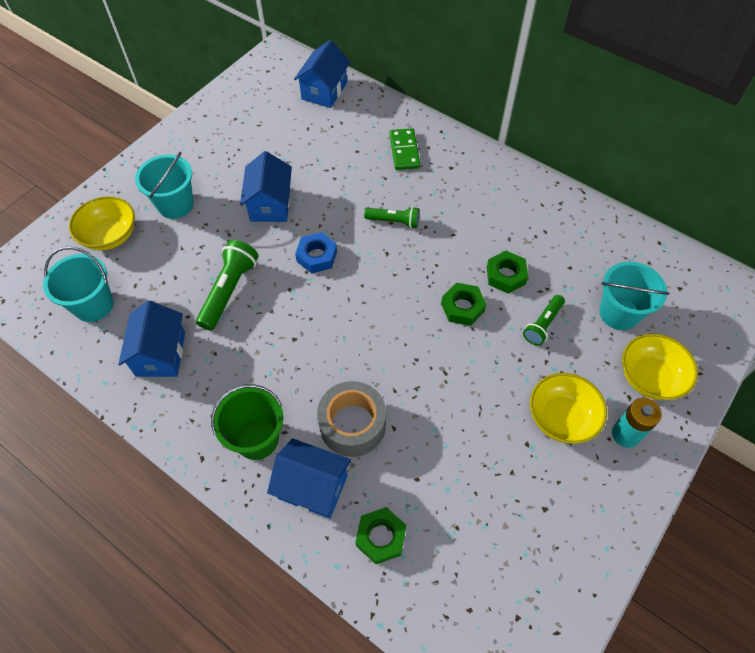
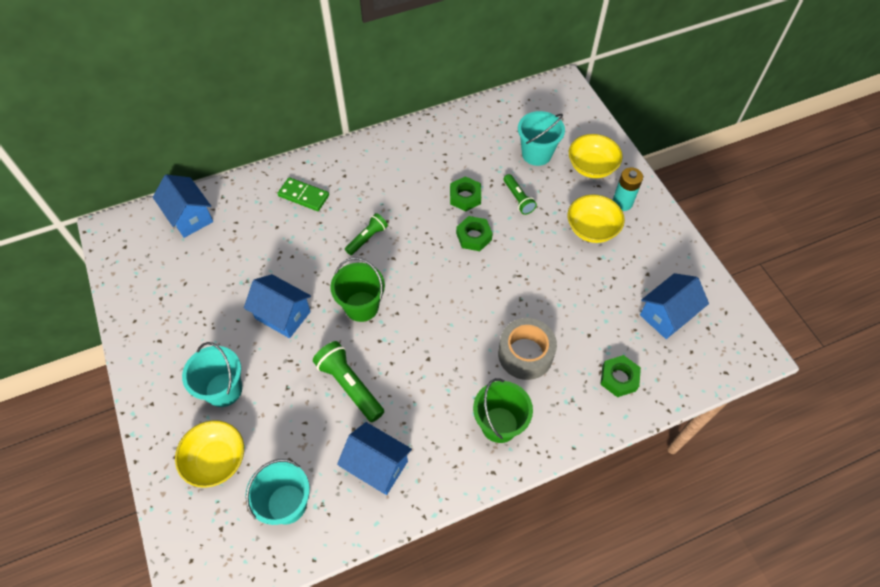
camera: 60 degrees left, 0 degrees up
(313, 487) = (559, 404): blue house -> blue house (667, 315)
(316, 256) = (361, 306): blue nut -> green bucket

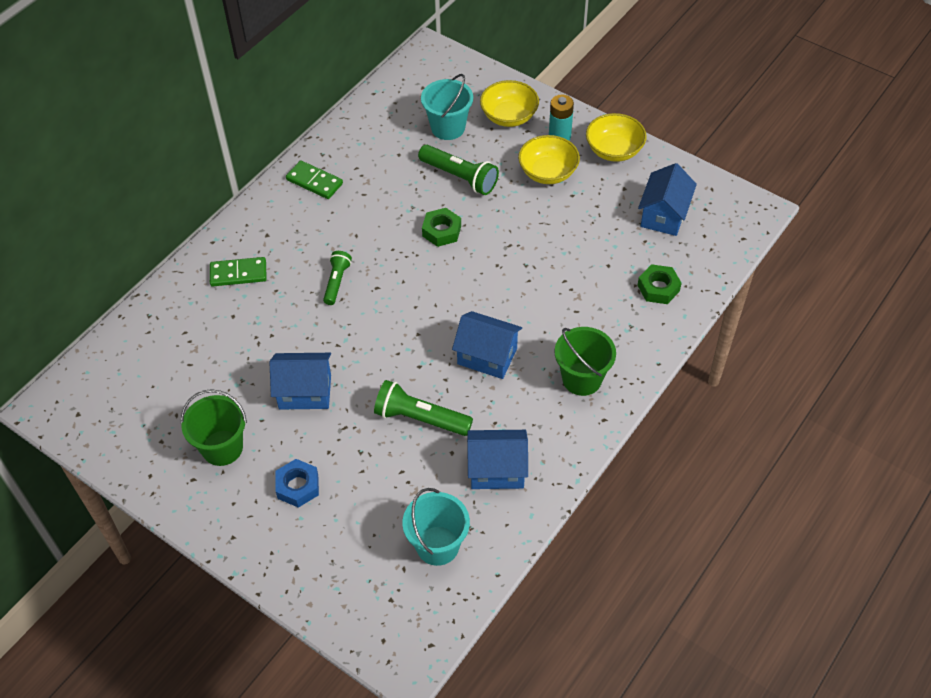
camera: 30 degrees left, 5 degrees down
(189, 217) = (128, 351): blue house -> blue house (487, 356)
(216, 460) = (340, 548): yellow bowl -> yellow bowl (614, 150)
(224, 389) = (298, 486): turquoise bucket -> blue nut
(361, 306) = (378, 345): green bucket -> green bucket (222, 448)
(407, 150) = (314, 182): none -> green domino
(465, 197) = (406, 199): green nut -> none
(518, 199) = (460, 177): green flashlight -> green flashlight, size x1.59
(525, 354) = (563, 309): grey tape -> none

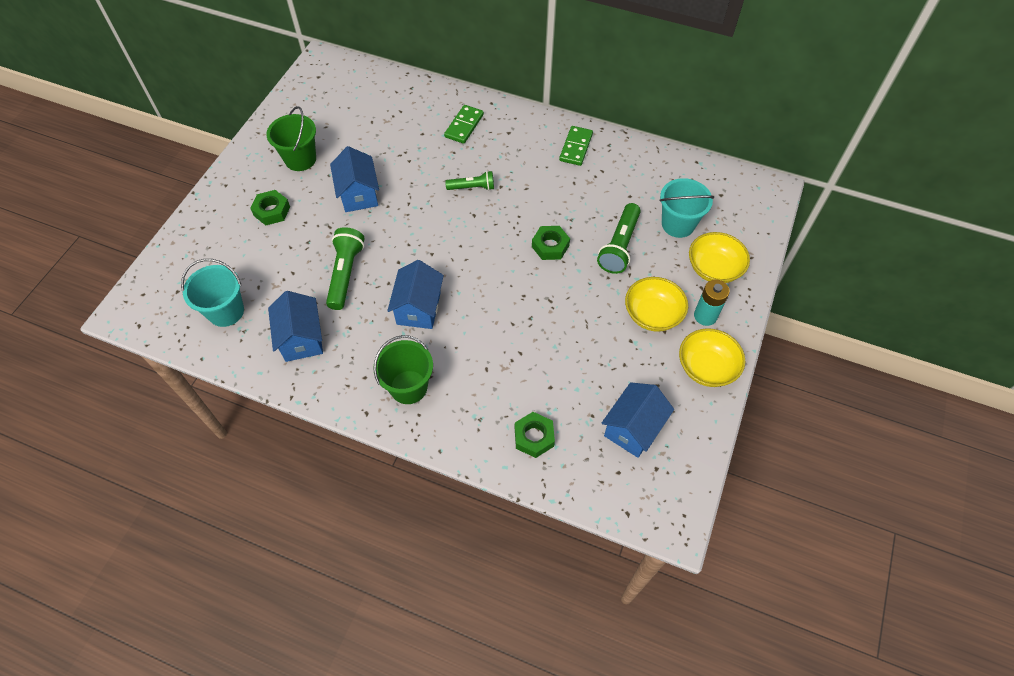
camera: 75 degrees right, 5 degrees up
(238, 273) = (464, 126): green domino -> green domino turned 45 degrees clockwise
(298, 486) = (272, 211): blue nut -> green nut
(664, 215) = (633, 428): blue house -> blue house turned 60 degrees counterclockwise

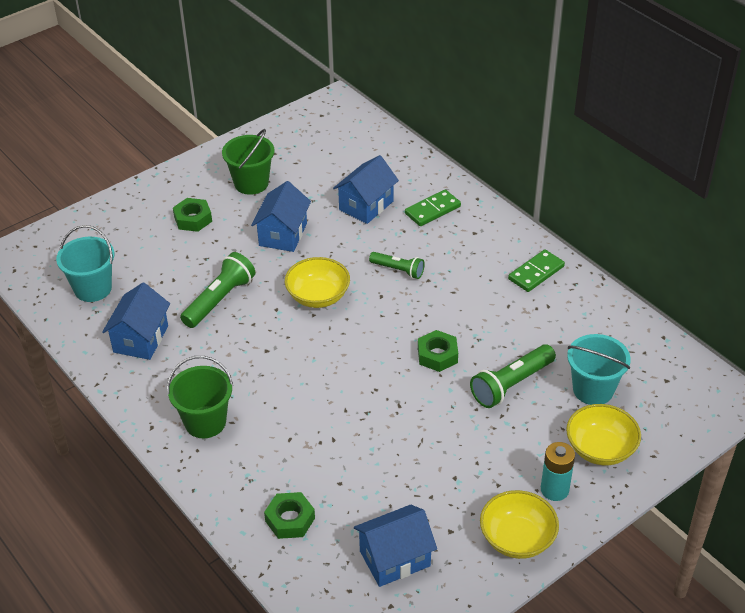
camera: 30 degrees right, 15 degrees down
(419, 308) = (265, 358): blue house -> blue house (366, 205)
(652, 314) = (497, 464): yellow bowl -> yellow bowl (318, 296)

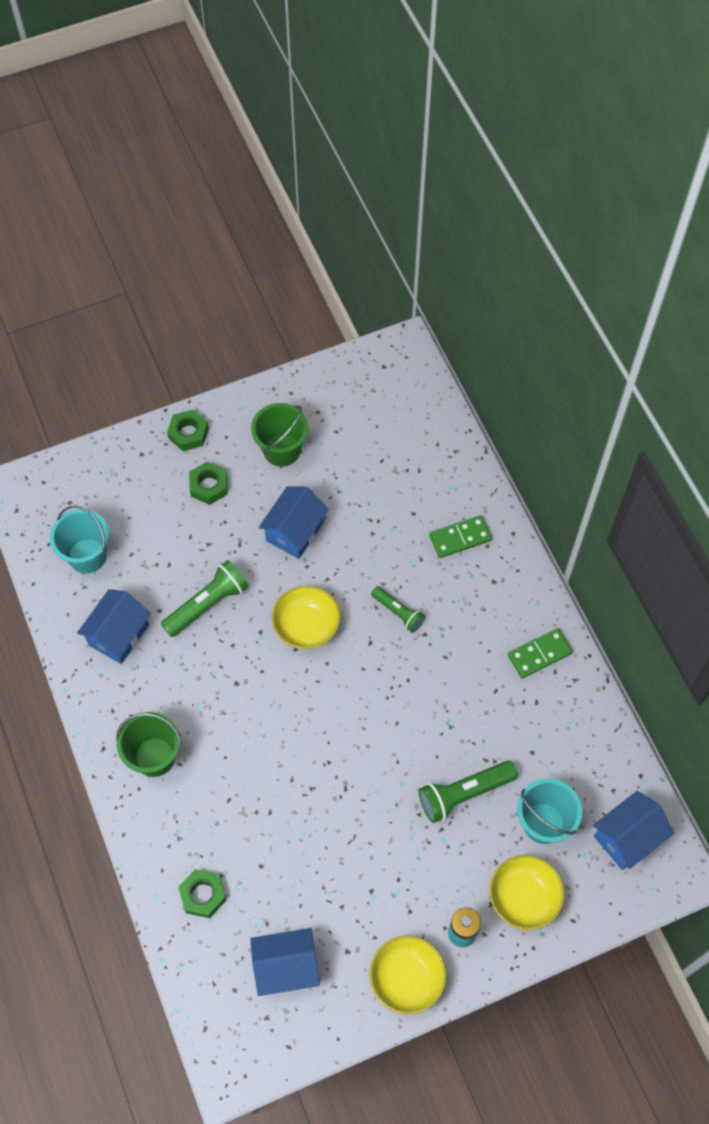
camera: 15 degrees right, 20 degrees up
(366, 205) = (392, 513): blue house -> blue house (627, 837)
(437, 355) = (402, 736): green nut -> green nut (188, 433)

